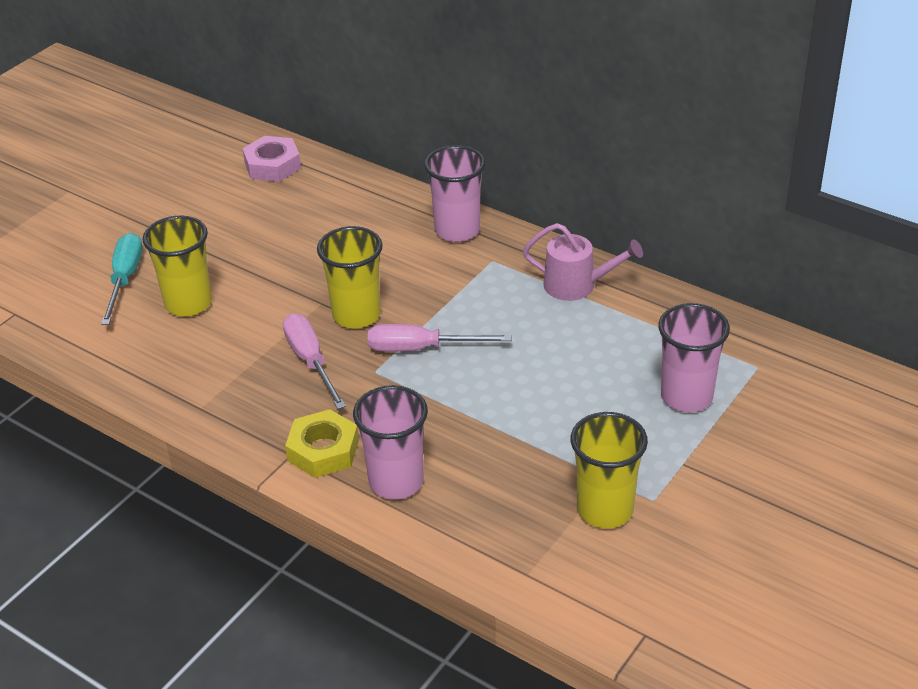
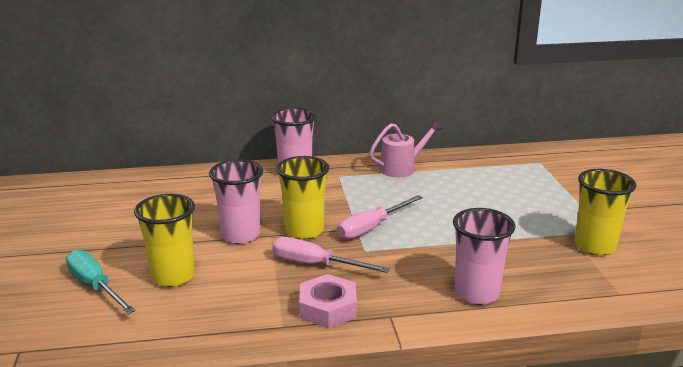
camera: 45 degrees left, 15 degrees down
(272, 165) = (118, 187): pink nut -> pink nut (328, 308)
(323, 450) = (406, 303): yellow nut -> none
(686, 397) = (535, 186): pink cup -> pink cup (240, 235)

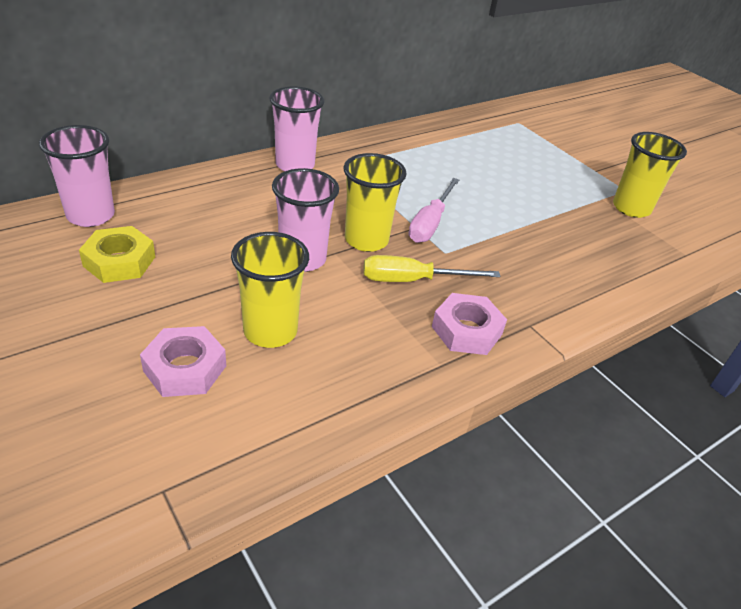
camera: 30 degrees left, 15 degrees up
(95, 286) = (185, 368): turquoise screwdriver -> pink nut
(112, 215) = (119, 261): none -> yellow nut
(316, 264) = (412, 280): pink screwdriver -> yellow screwdriver
(402, 168) = (401, 145): pink watering can -> none
(476, 293) = (581, 280): pink cup -> pink cup (91, 215)

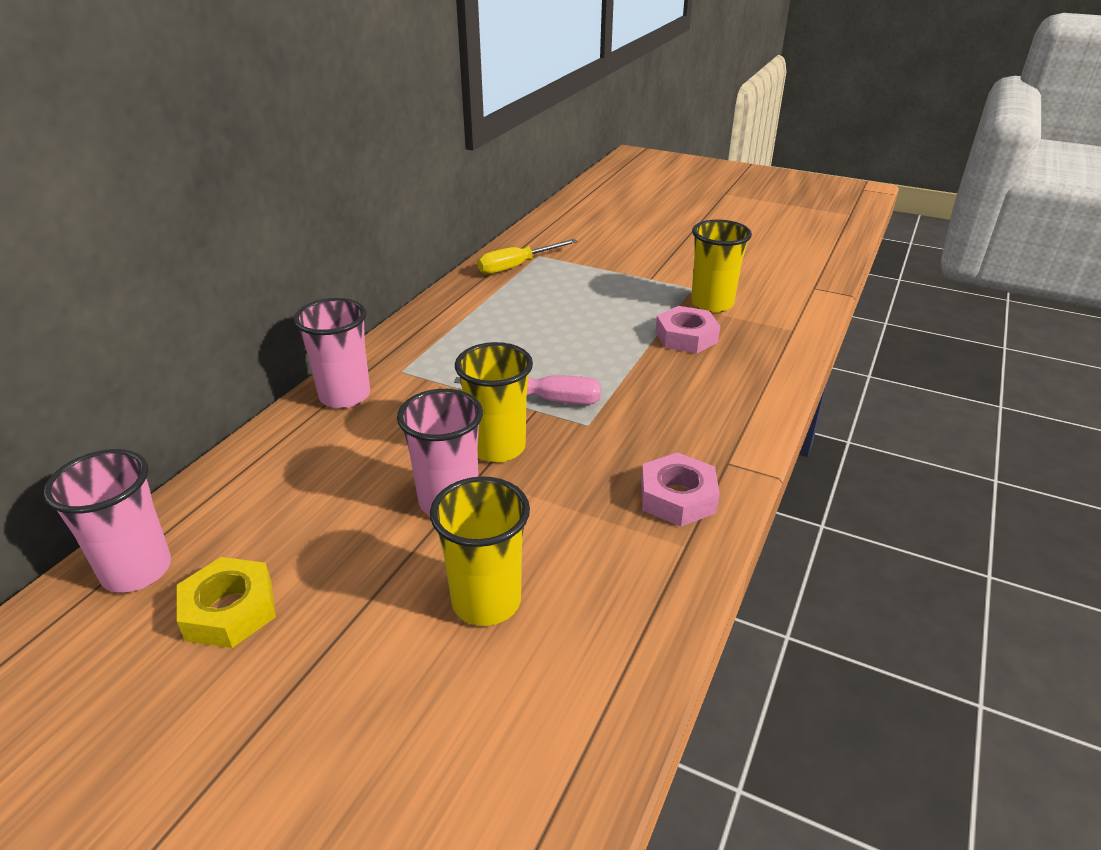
camera: 25 degrees left, 5 degrees down
(185, 368) = (429, 698): pink nut -> pink nut (686, 337)
(412, 280) = (582, 470): yellow screwdriver -> yellow screwdriver (517, 266)
(430, 223) = (546, 400): pink screwdriver -> pink screwdriver turned 75 degrees counterclockwise

